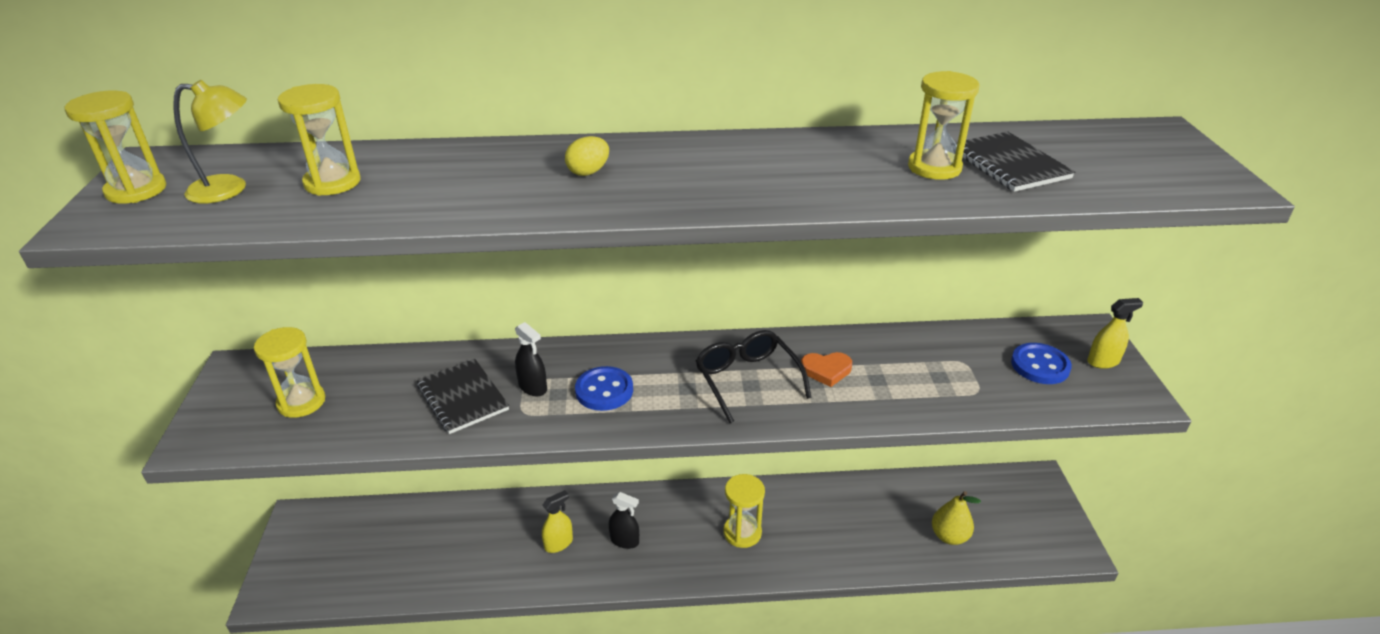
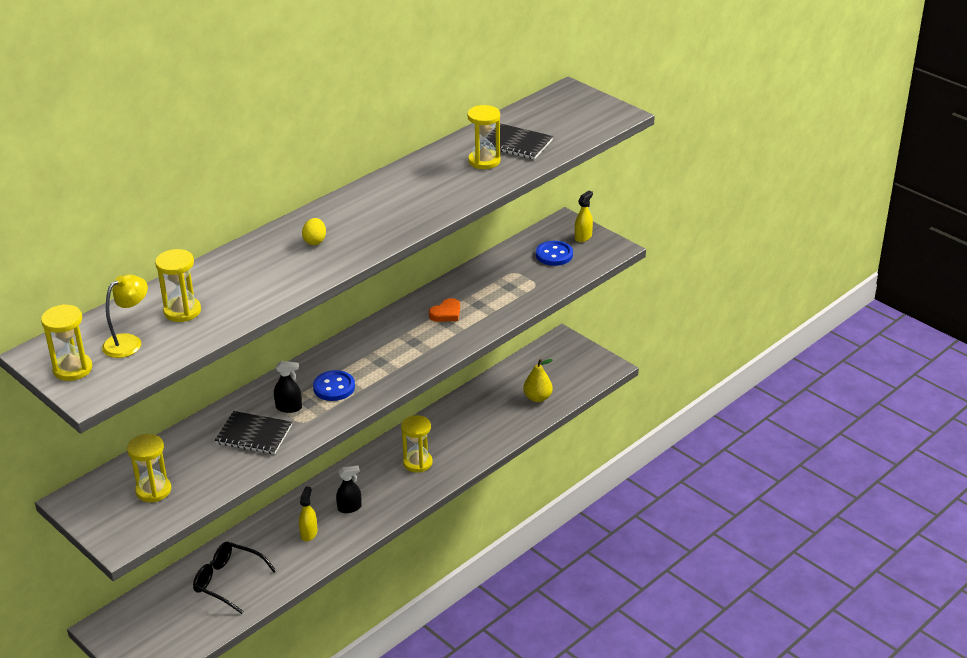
camera: 40 degrees left, 0 degrees up
(747, 380) = (409, 340): black glasses -> black glasses (228, 581)

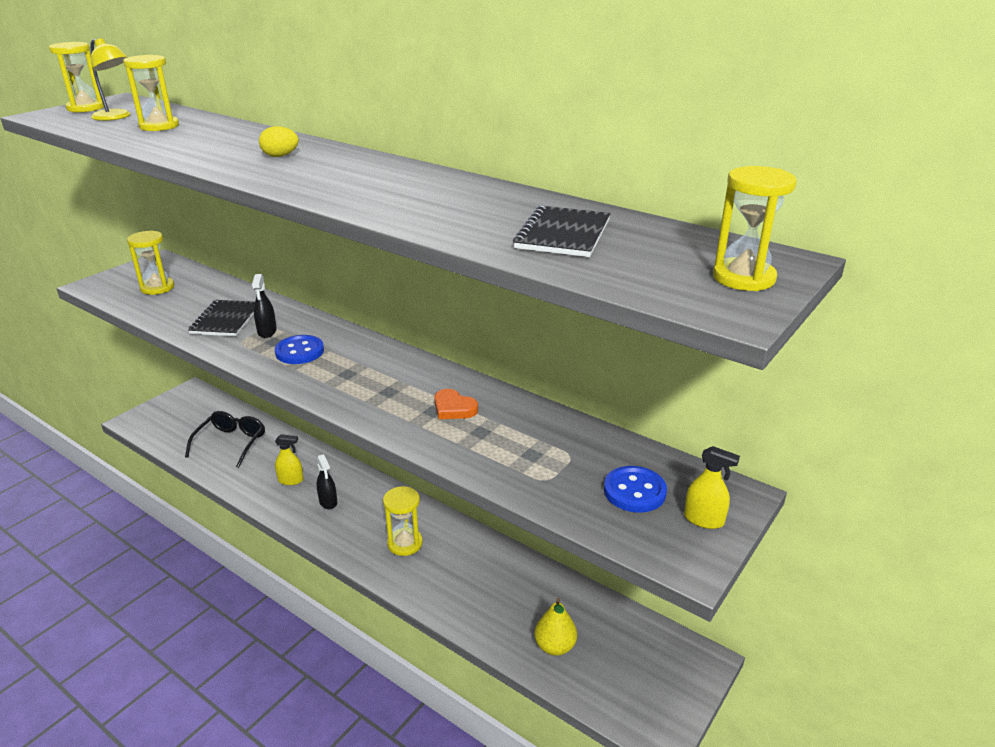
camera: 80 degrees right, 5 degrees down
(484, 161) = (497, 218): yellow hourglass -> yellow hourglass (743, 278)

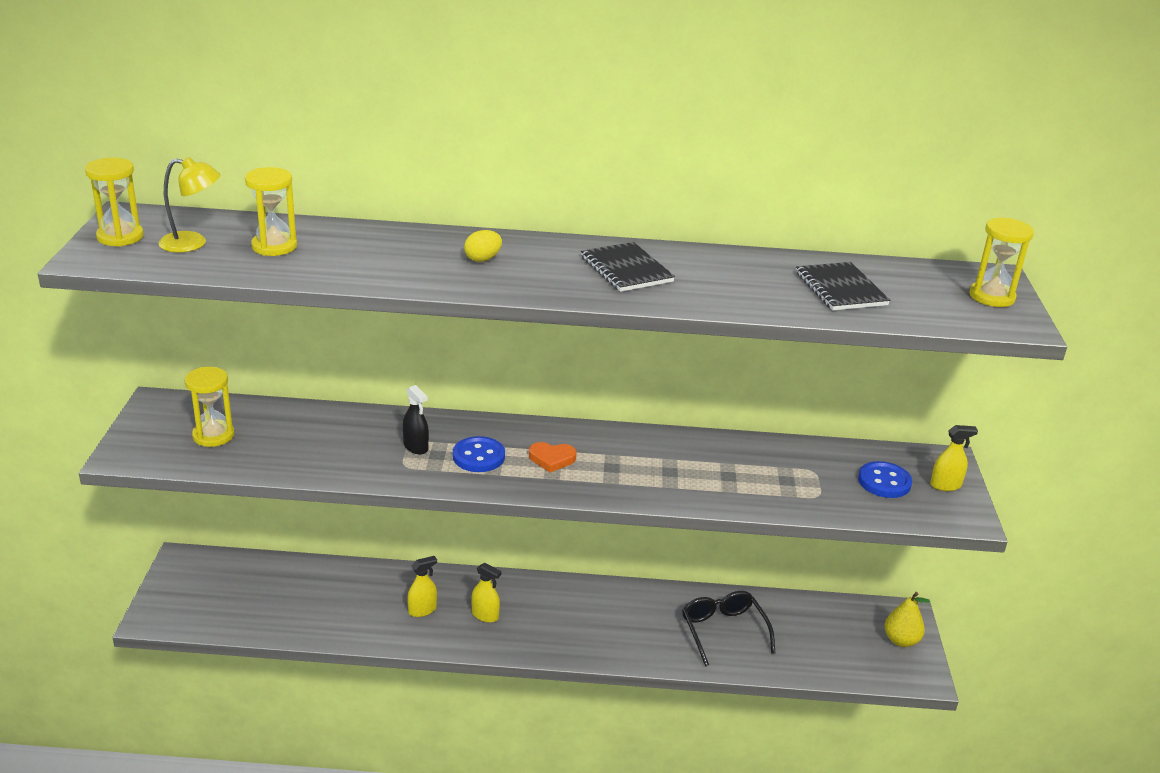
camera: 35 degrees left, 0 degrees up
(226, 320) = (353, 448): black notebook -> black notebook (626, 269)
(231, 443) = (308, 598): black glasses -> black glasses (723, 631)
(328, 502) = (485, 615): black spray bottle -> yellow spray bottle
(405, 543) = (599, 622): yellow hourglass -> none
(453, 408) = (683, 463): orange heart -> orange heart (552, 459)
(555, 646) = (800, 650): yellow pear -> yellow pear (901, 640)

